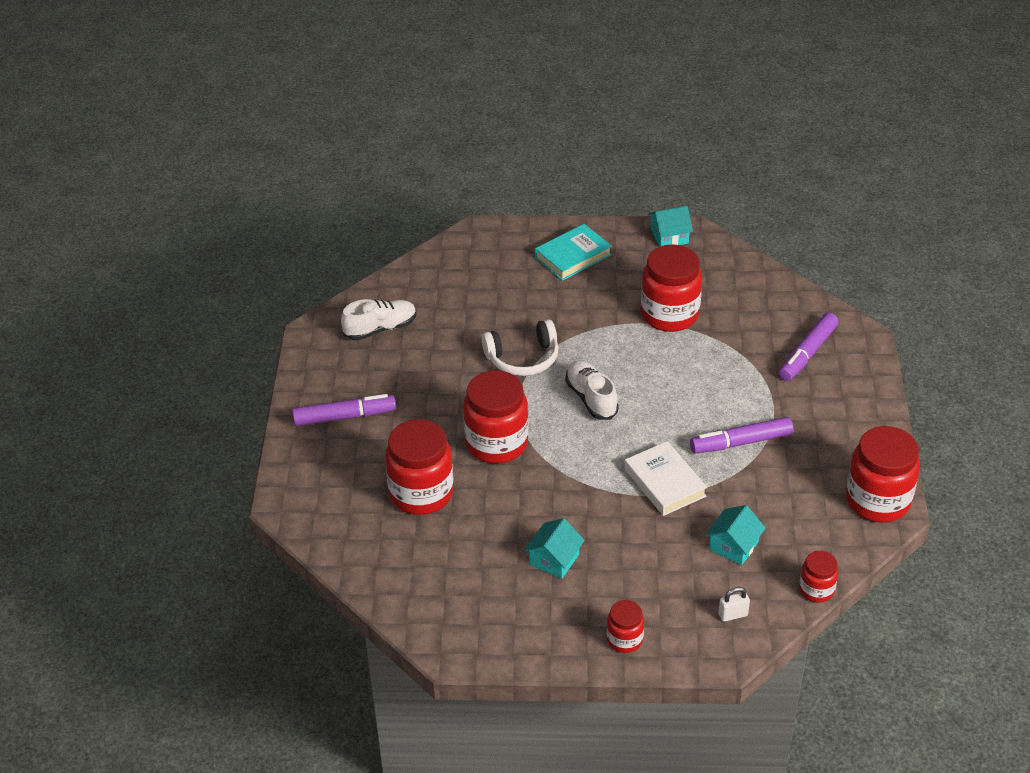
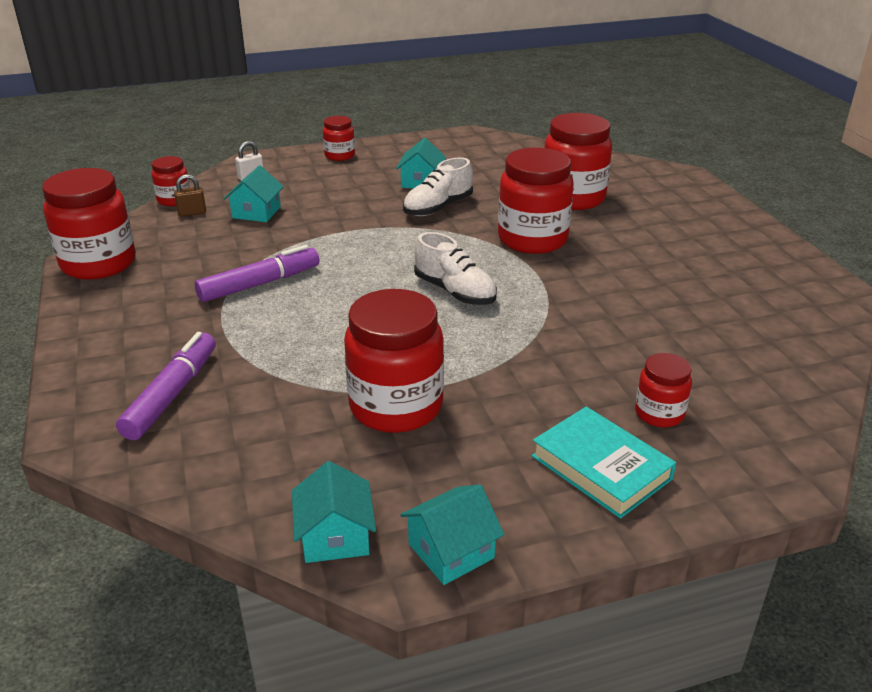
camera: 160 degrees right, 10 degrees down
(344, 416) = (707, 232): purple marker -> none
(380, 329) = (770, 311): white shoe -> white shoe (438, 208)
(518, 277) = (659, 413): none -> red jar
(523, 358) = (566, 315): white headphones -> none
(573, 256) = (601, 467): turquoise book -> turquoise book turned 75 degrees counterclockwise
(665, 482) = (338, 240): white book -> none
(723, 254) = (335, 536): none -> turquoise house
(797, 560) = (192, 213): none -> brown padlock

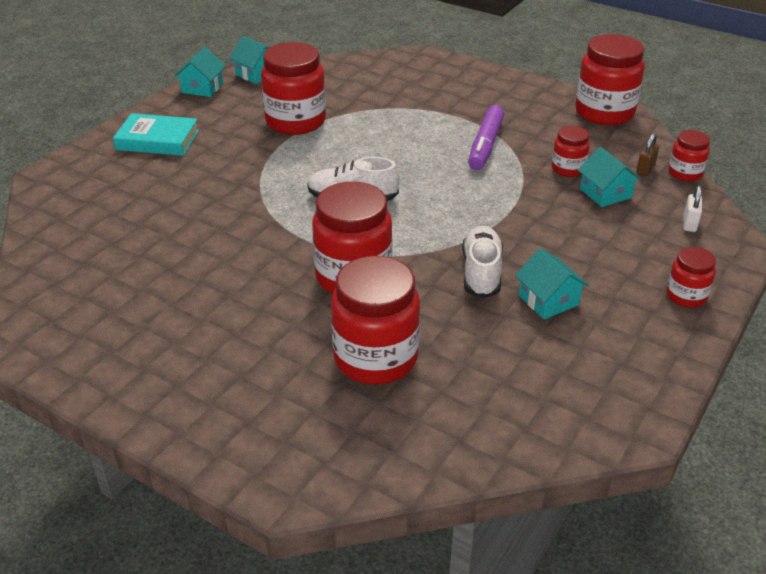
camera: 140 degrees right, 5 degrees up
(172, 394) = (414, 82): purple marker -> none
(659, 413) = (141, 178): red jar -> red jar (568, 169)

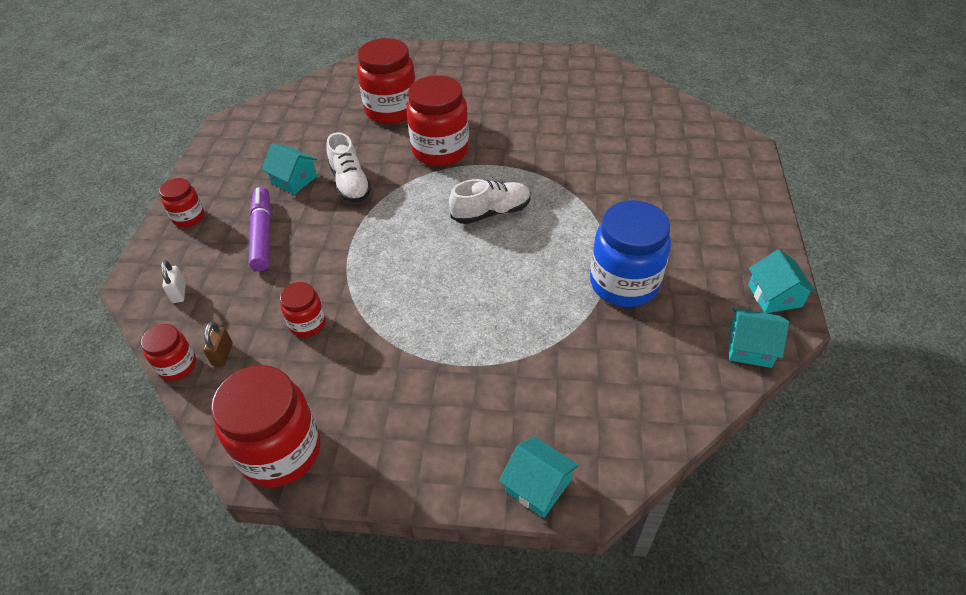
camera: 155 degrees right, 10 degrees up
(157, 140) = (718, 210): turquoise book -> none
(295, 122) = (624, 283): red jar -> blue jar
(485, 145) = (406, 326): purple marker -> purple marker (262, 234)
(605, 193) = (263, 303): turquoise house -> turquoise house (537, 486)

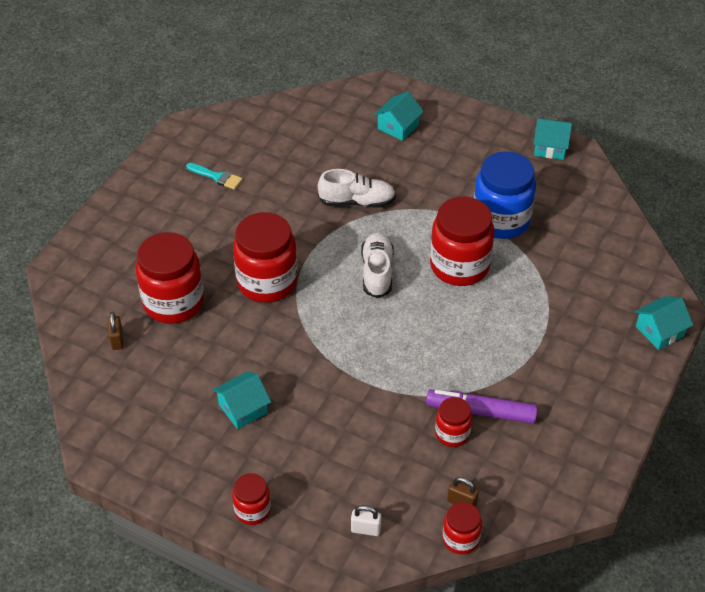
camera: 70 degrees left, 0 degrees up
(262, 234) = (315, 449): purple marker -> purple marker (481, 412)
(280, 451) = (579, 475): red jar -> red jar (459, 266)
(340, 97) = (117, 340): none -> brown padlock
(350, 183) = (277, 363): white shoe -> white shoe (357, 202)
(544, 88) = (217, 177): none -> turquoise brush
(750, 347) = (589, 180): turquoise house -> turquoise house (398, 127)

